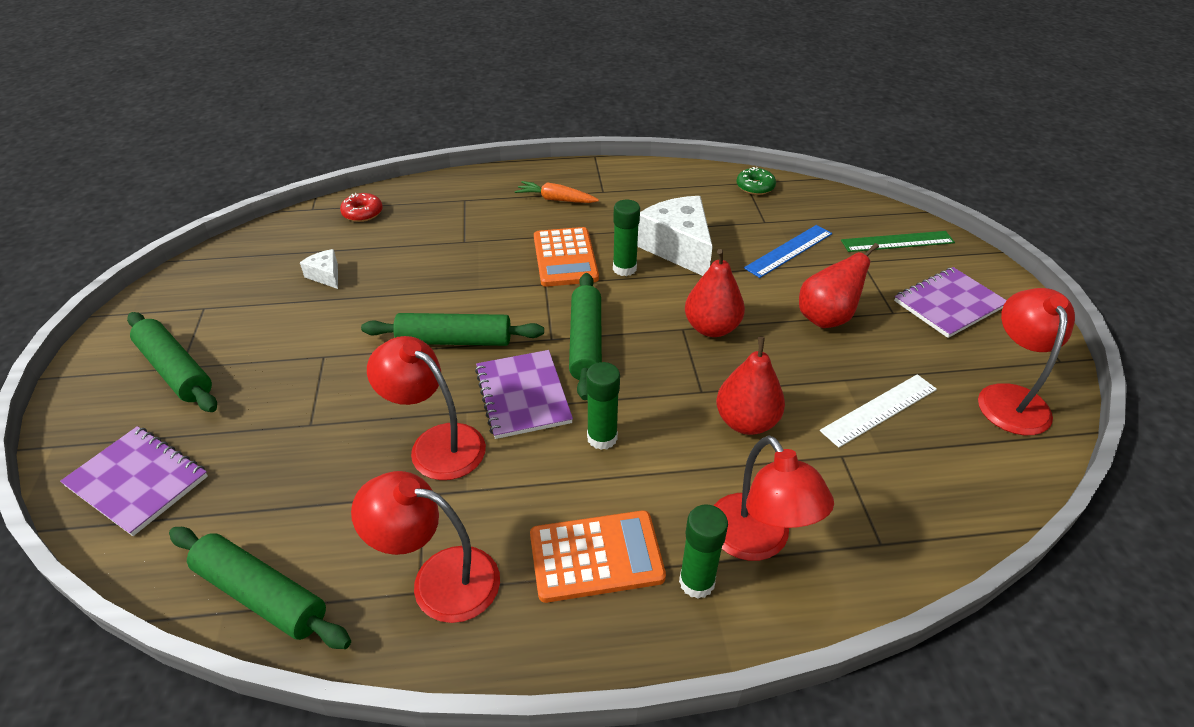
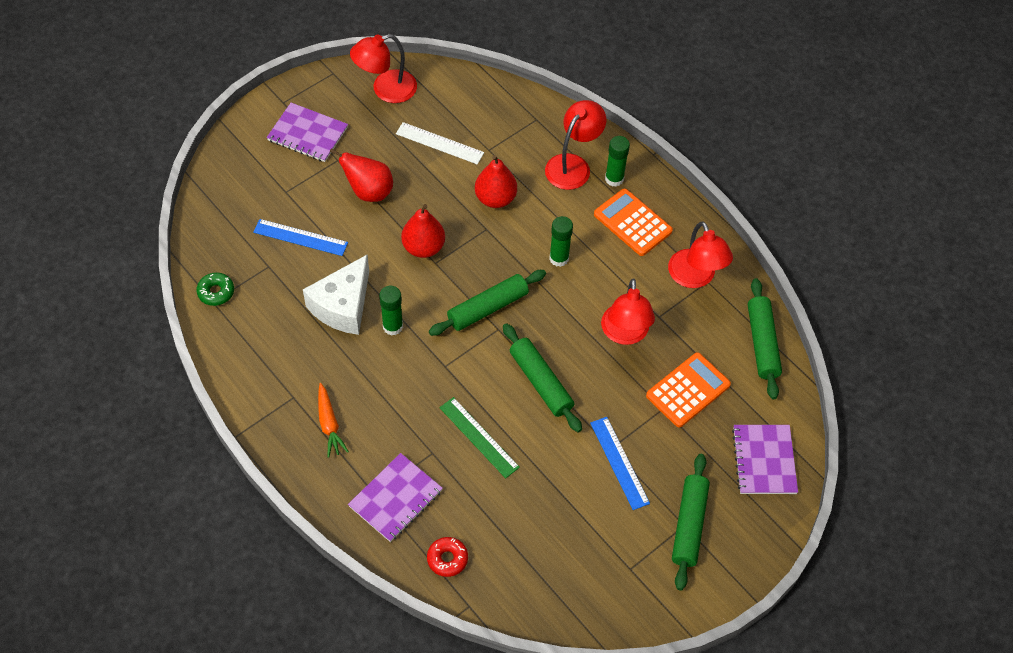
camera: 125 degrees left, 15 degrees up
(301, 353) = (619, 463): none -> blue ruler
(326, 275) = (539, 517): white cheese -> none
(523, 395) = (557, 314): purple notebook -> purple notebook (395, 498)
(565, 258) = (406, 371): orange calculator -> orange calculator (688, 390)
(897, 241) = (244, 178): green ruler -> green ruler (479, 437)

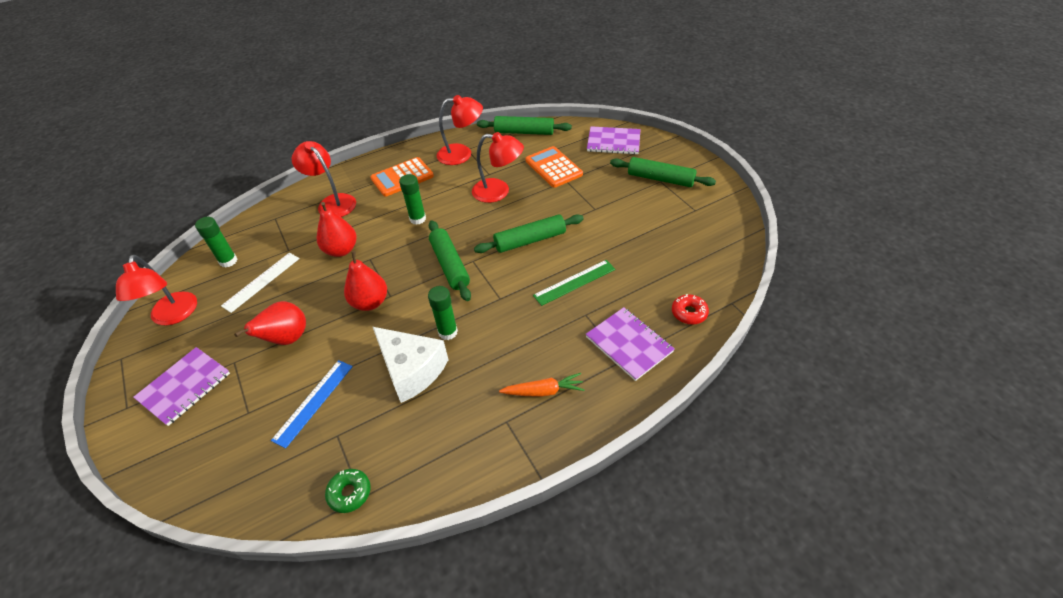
camera: 75 degrees left, 10 degrees down
(614, 179) = (357, 182): green glue stick -> green glue stick (228, 261)
(619, 463) = (608, 206): blue ruler -> none

